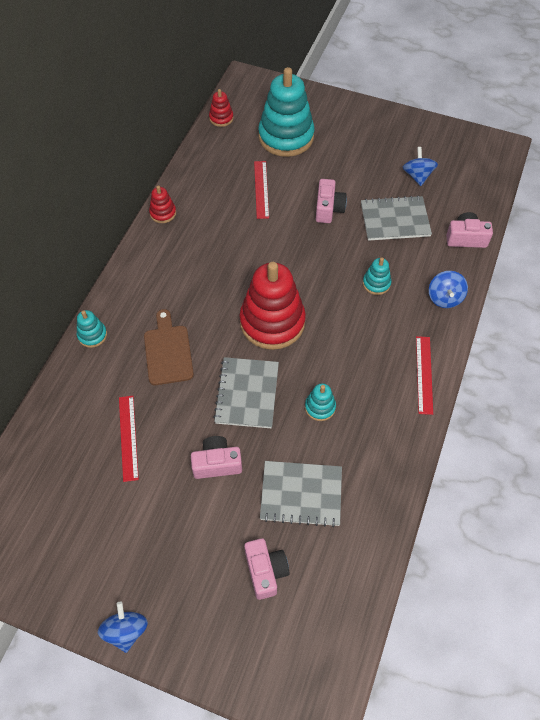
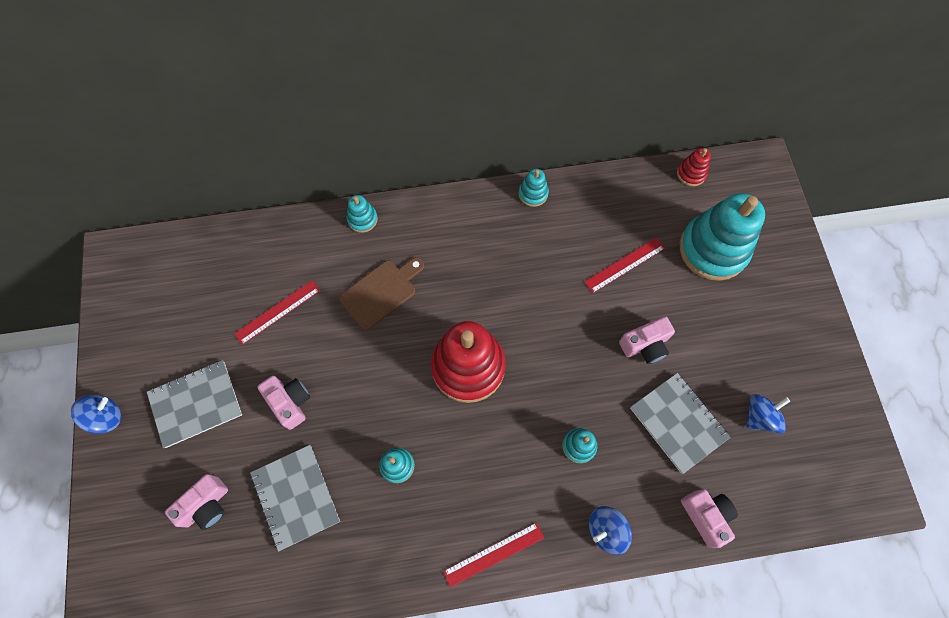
camera: 60 degrees right, 10 degrees up
(163, 213) = (533, 194): red stacking toy -> turquoise stacking toy
(247, 393) = (375, 388): grey notebook -> grey notebook (196, 404)

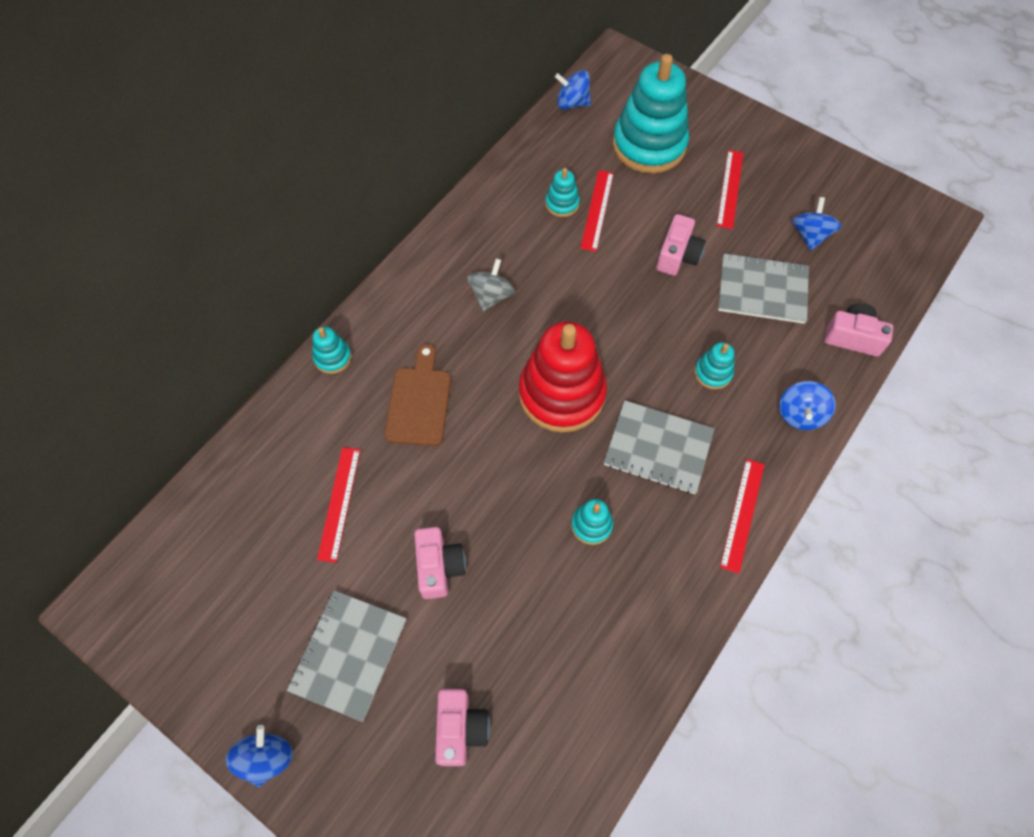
camera: 45 degrees left, 5 degrees down
(290, 402) = (439, 566): pink camera -> pink camera turned 75 degrees clockwise
(296, 497) = (534, 637): grey notebook -> grey notebook (658, 448)
(493, 263) = (491, 296): none -> grey spinning top
(533, 194) = (463, 215): turquoise stacking toy -> turquoise stacking toy (562, 203)
(691, 173) = (572, 103): red stacking toy -> blue spinning top
(738, 331) = (730, 189): none -> red ruler

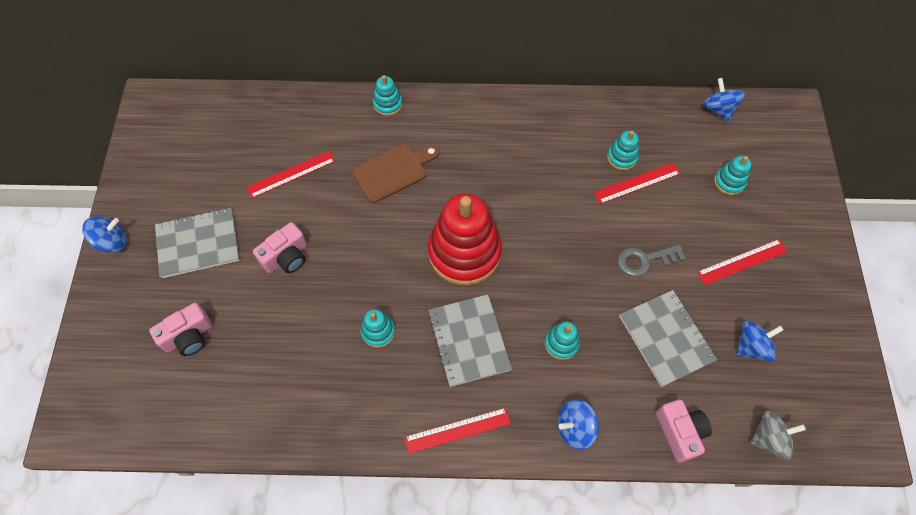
camera: 55 degrees right, 0 degrees up
(491, 296) = (507, 162): grey spinning top -> grey spinning top (769, 438)
(649, 145) = (729, 182): turquoise stacking toy -> turquoise stacking toy, size x0.44
(677, 255) = (645, 260): pink camera -> grey key

